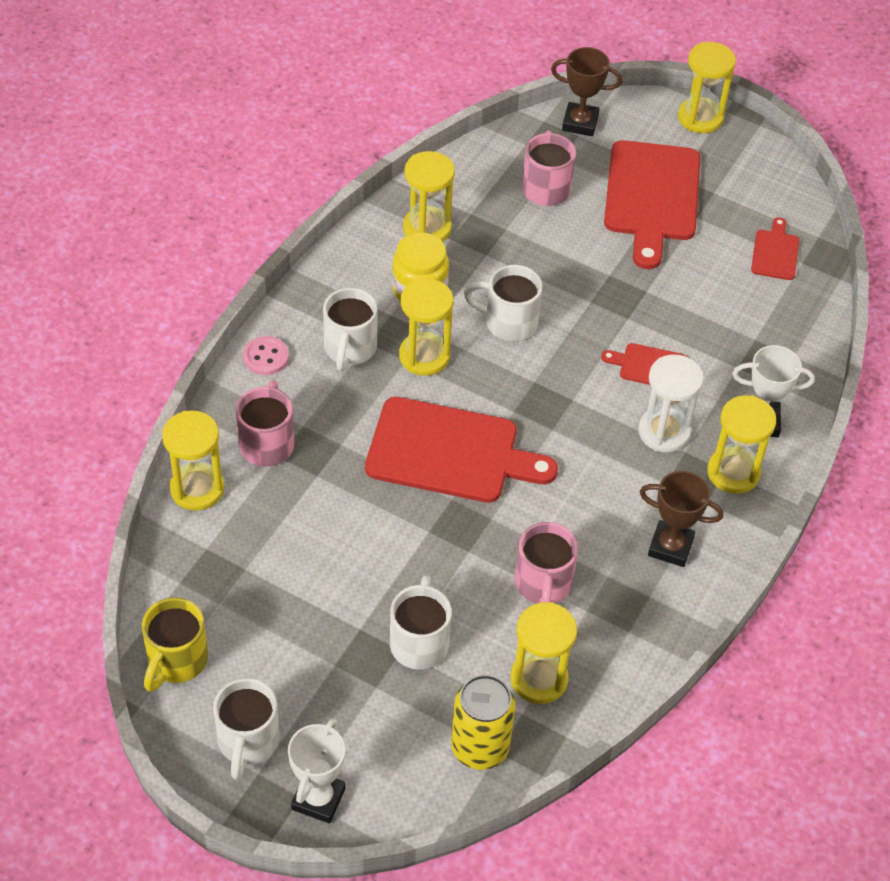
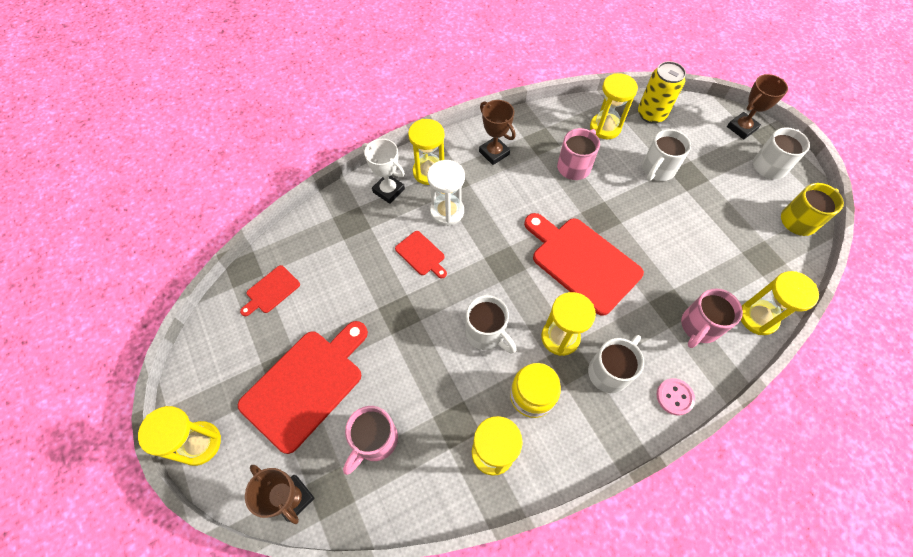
camera: 145 degrees left, 10 degrees up
(318, 799) = (741, 128): white trophy -> brown trophy

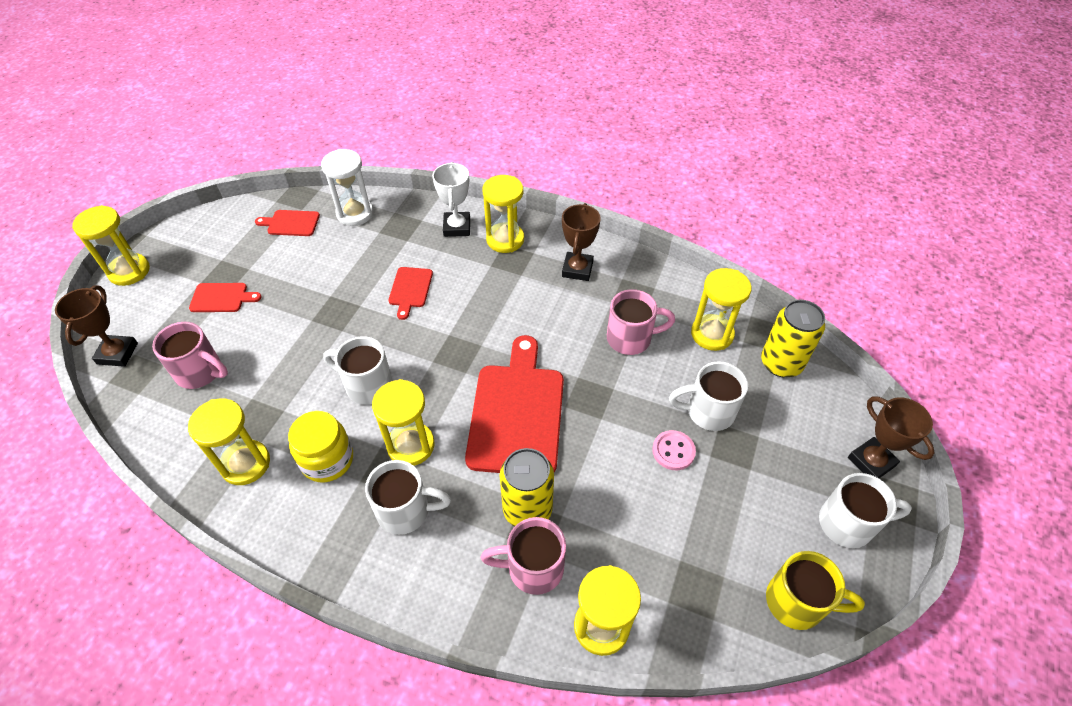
camera: 50 degrees right, 10 degrees down
(306, 385) = (222, 298): red cutting board -> red cutting board, size x0.47
(374, 441) = (201, 372): pink mug -> pink mug turned 150 degrees counterclockwise
(447, 211) = (474, 278): white hourglass -> white hourglass (355, 213)
(486, 333) = (367, 385): white mug -> white mug turned 105 degrees clockwise
(657, 303) = (527, 509): none -> yellow can
(674, 397) = (422, 590): pink button -> pink button (673, 451)
(741, 128) = (871, 462): brown trophy -> brown trophy turned 45 degrees clockwise

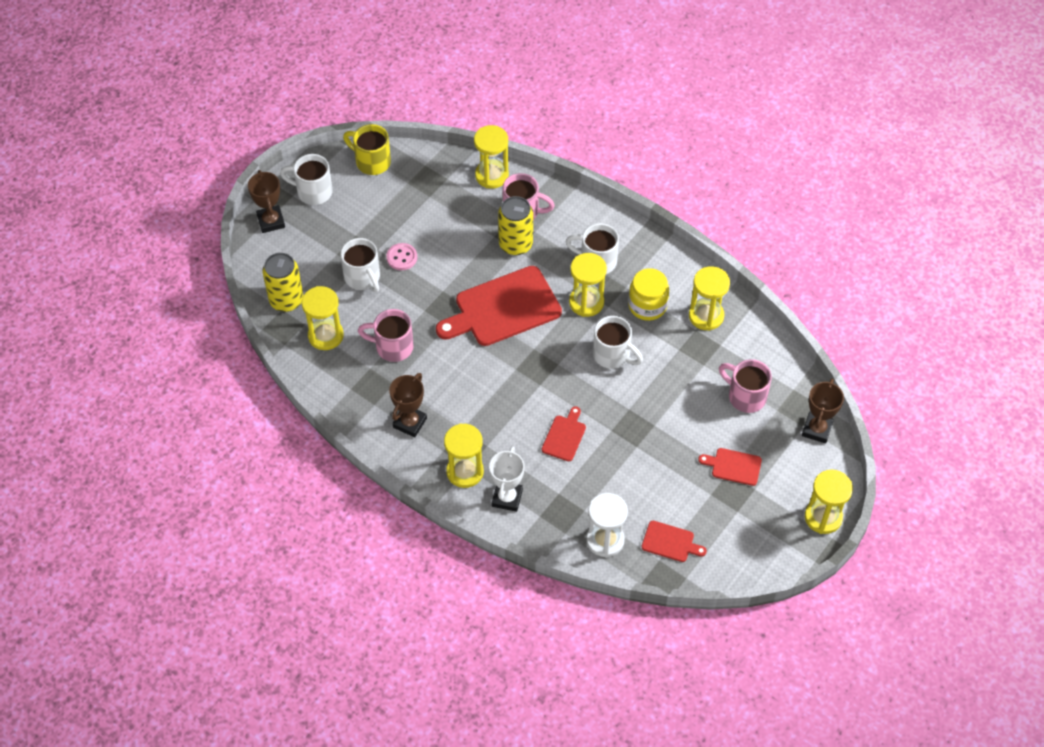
camera: 165 degrees left, 5 degrees up
(517, 413) = (503, 308): red cutting board -> red cutting board turned 45 degrees clockwise
(708, 412) = (363, 278): white mug -> white mug turned 45 degrees clockwise

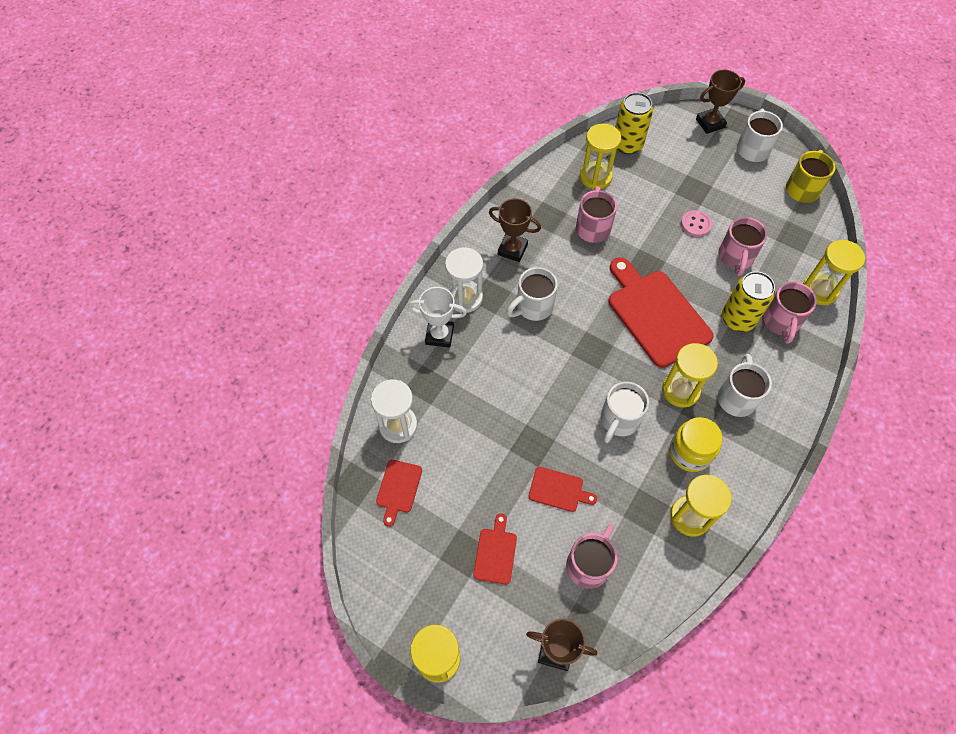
camera: 85 degrees right, 5 degrees up
(363, 278) = (665, 197): white mug -> white mug (533, 307)
(446, 233) = (735, 258): none -> pink mug
(465, 472) = (465, 298): yellow hourglass -> white hourglass
(564, 436) = (514, 380): red cutting board -> red cutting board (558, 490)

